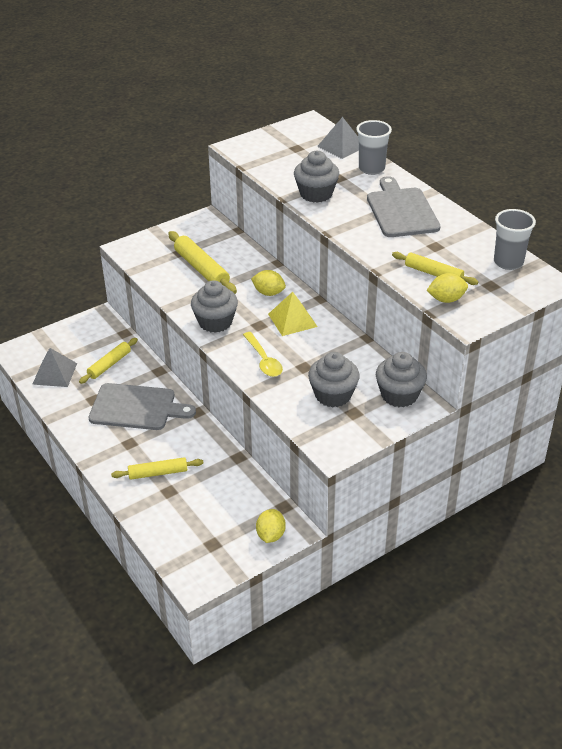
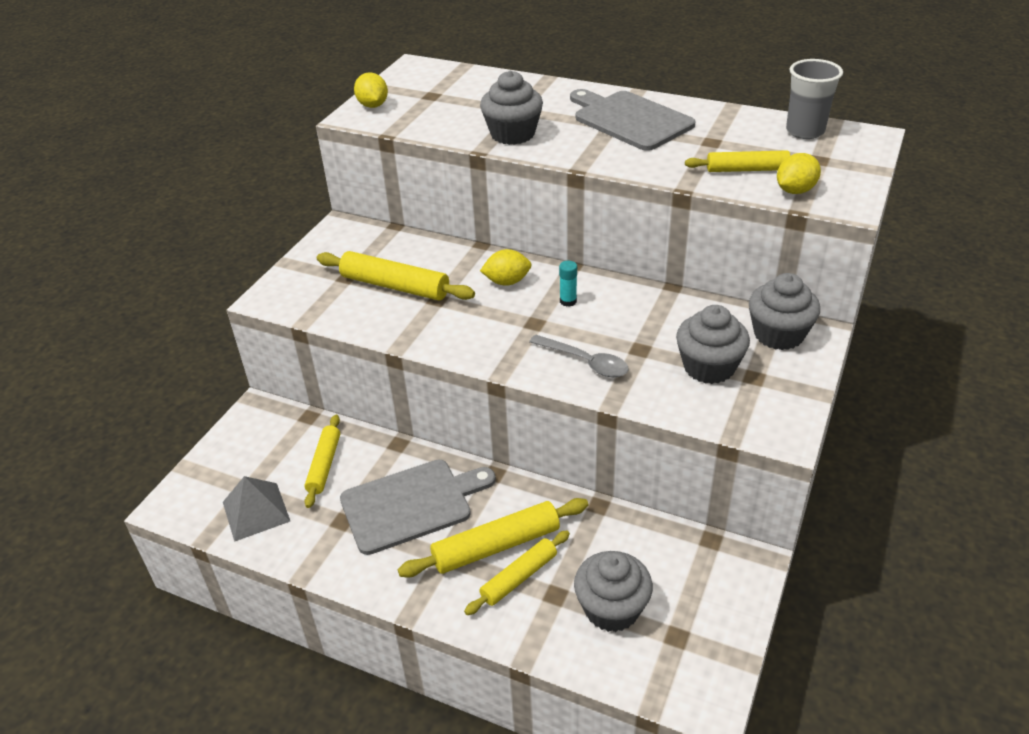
camera: 30 degrees left, 0 degrees up
(161, 451) = (496, 546): none -> yellow rolling pin
(215, 322) = (477, 341): grey cupcake -> grey cupcake (611, 608)
(263, 360) = (585, 362): yellow spoon -> grey spoon
(270, 535) = (732, 585): yellow lemon -> yellow lemon (373, 105)
(292, 320) = (568, 301): yellow pyramid -> turquoise glue stick
(341, 146) = (482, 78): grey pyramid -> none
(371, 169) = (544, 89): grey cup -> none

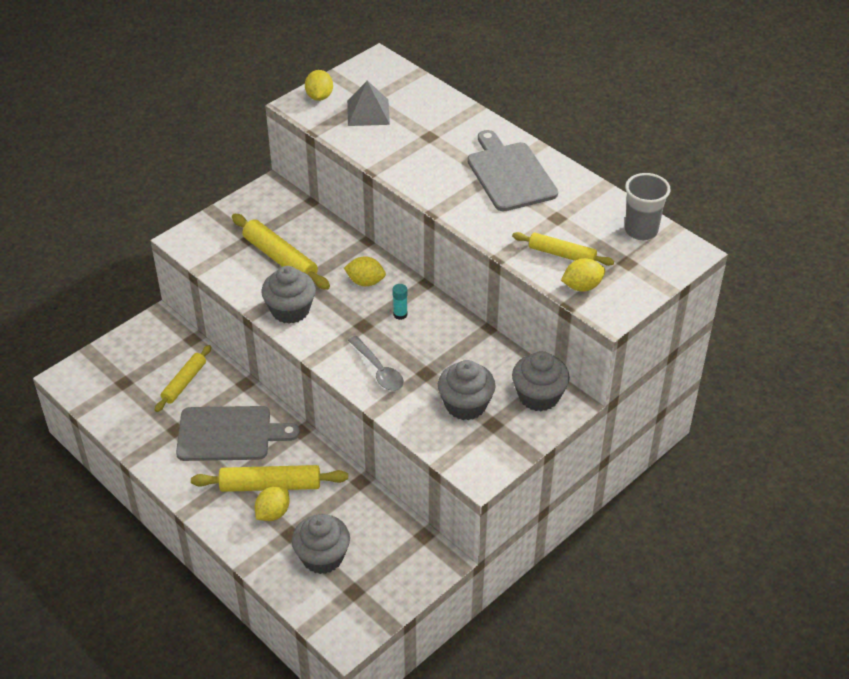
camera: 20 degrees right, 5 degrees up
(256, 511) = (121, 402): grey pyramid -> grey pyramid (368, 112)
(512, 134) = (408, 161): grey cupcake -> grey cupcake (290, 310)
(519, 577) = (273, 513): yellow rolling pin -> yellow lemon

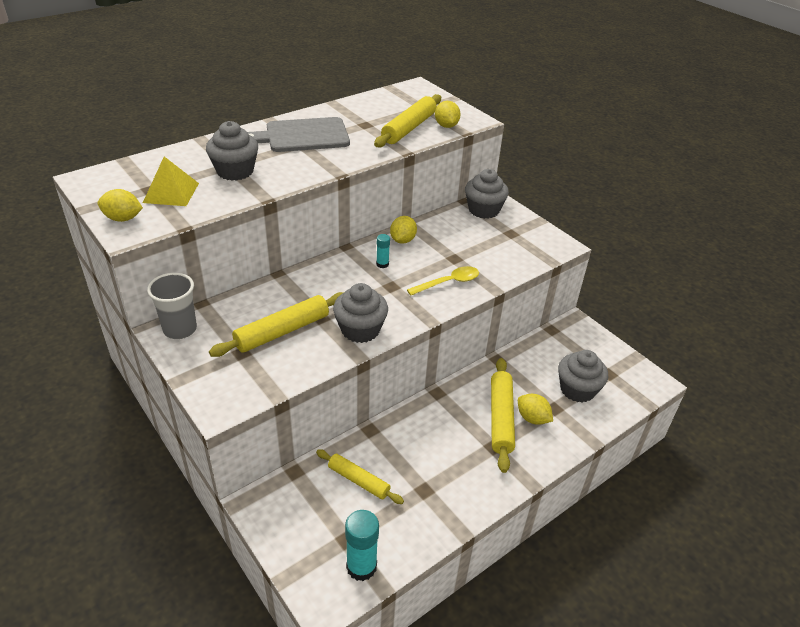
camera: 85 degrees left, 5 degrees down
(98, 395) = (361, 566): none -> turquoise glue stick
(229, 434) = (435, 445): grey cutting board -> none
(365, 282) = (334, 279): yellow lemon -> yellow lemon (402, 240)
(368, 112) = (171, 192): grey pyramid -> yellow pyramid
(378, 370) = (448, 283): grey spoon -> yellow spoon
(465, 405) = (491, 243): grey cupcake -> grey cupcake (235, 171)
(562, 254) = (409, 128): yellow rolling pin -> yellow rolling pin, size x1.51
(641, 231) = (390, 98): grey cup -> grey cup (180, 329)

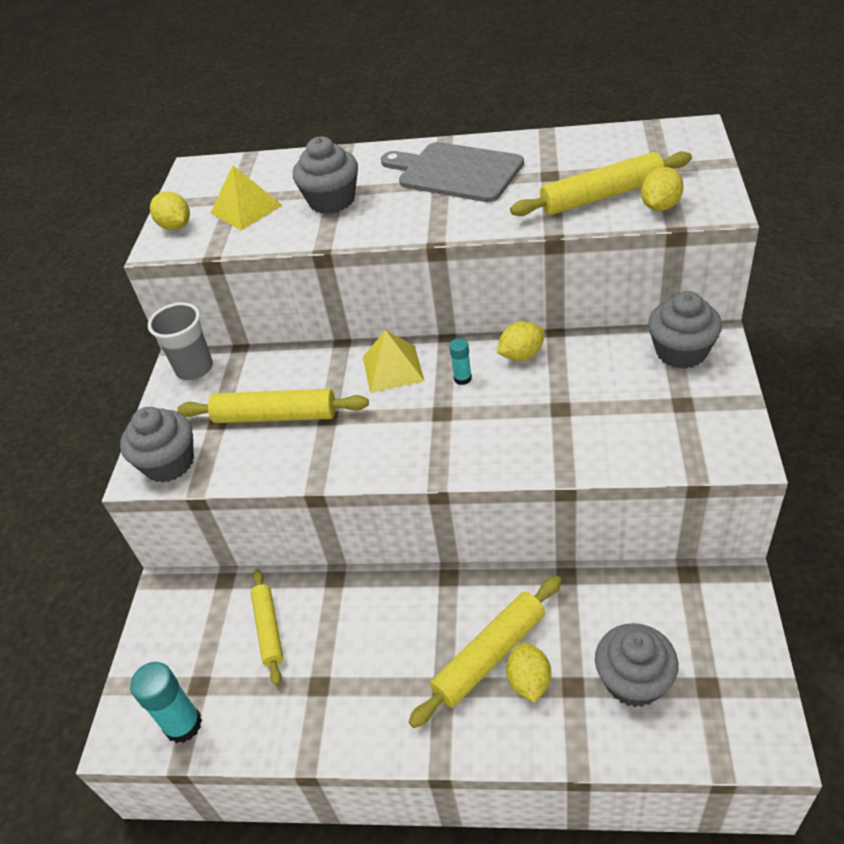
camera: 50 degrees right, 5 degrees up
(332, 275) = (393, 368): none -> yellow pyramid
(360, 330) = (350, 453): grey cupcake -> grey cupcake (169, 463)
(448, 283) = (514, 440): yellow spoon -> none

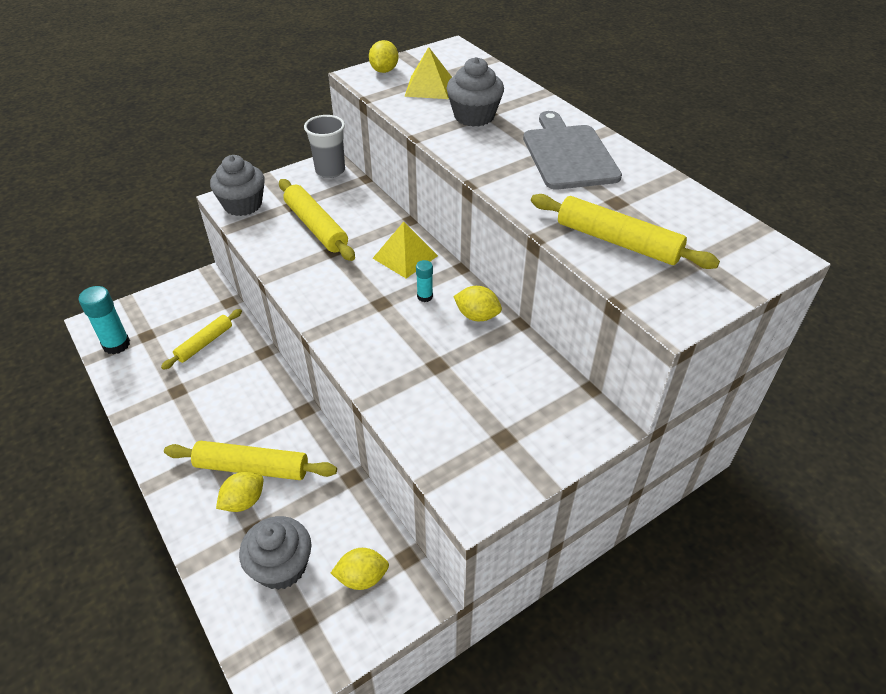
camera: 45 degrees right, 0 degrees up
(660, 206) = (639, 280): yellow lemon -> yellow lemon (362, 577)
(681, 352) = (566, 410): grey cupcake -> none

